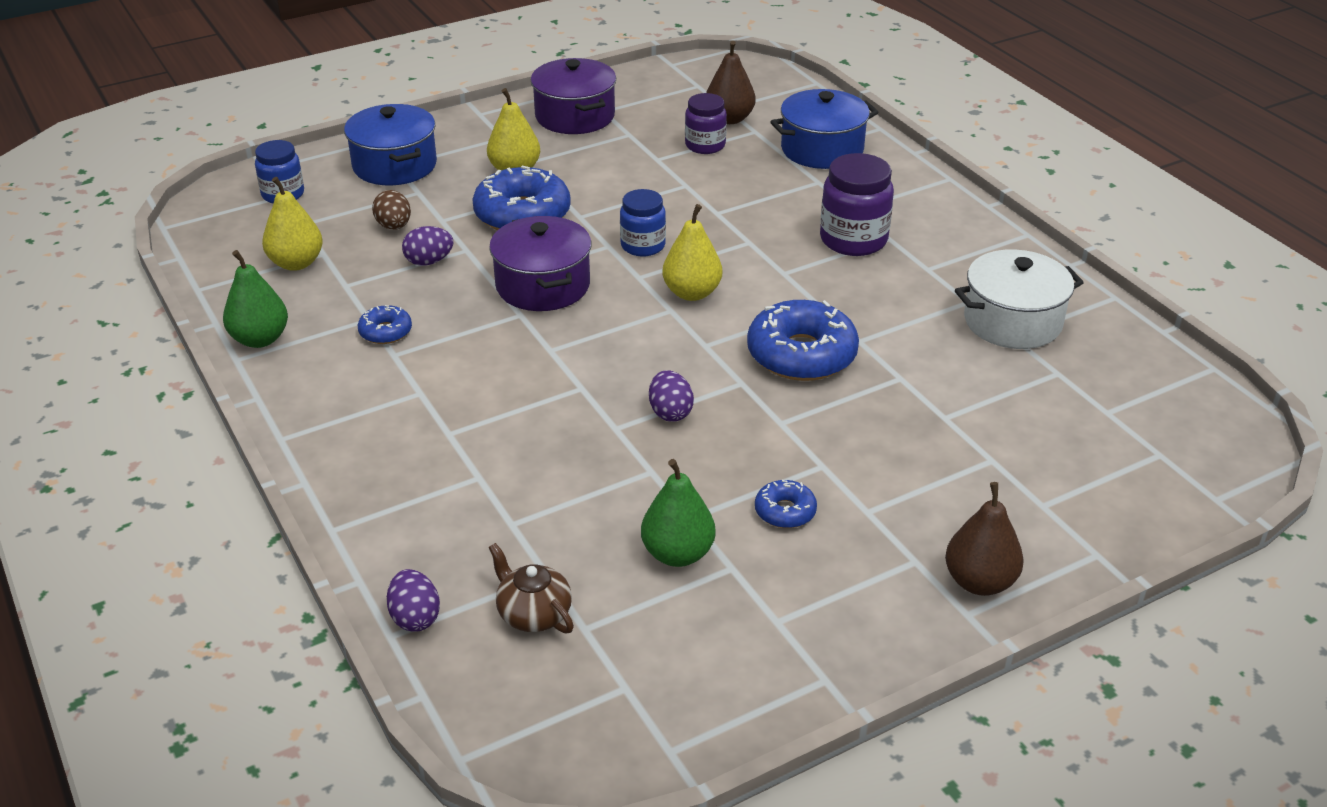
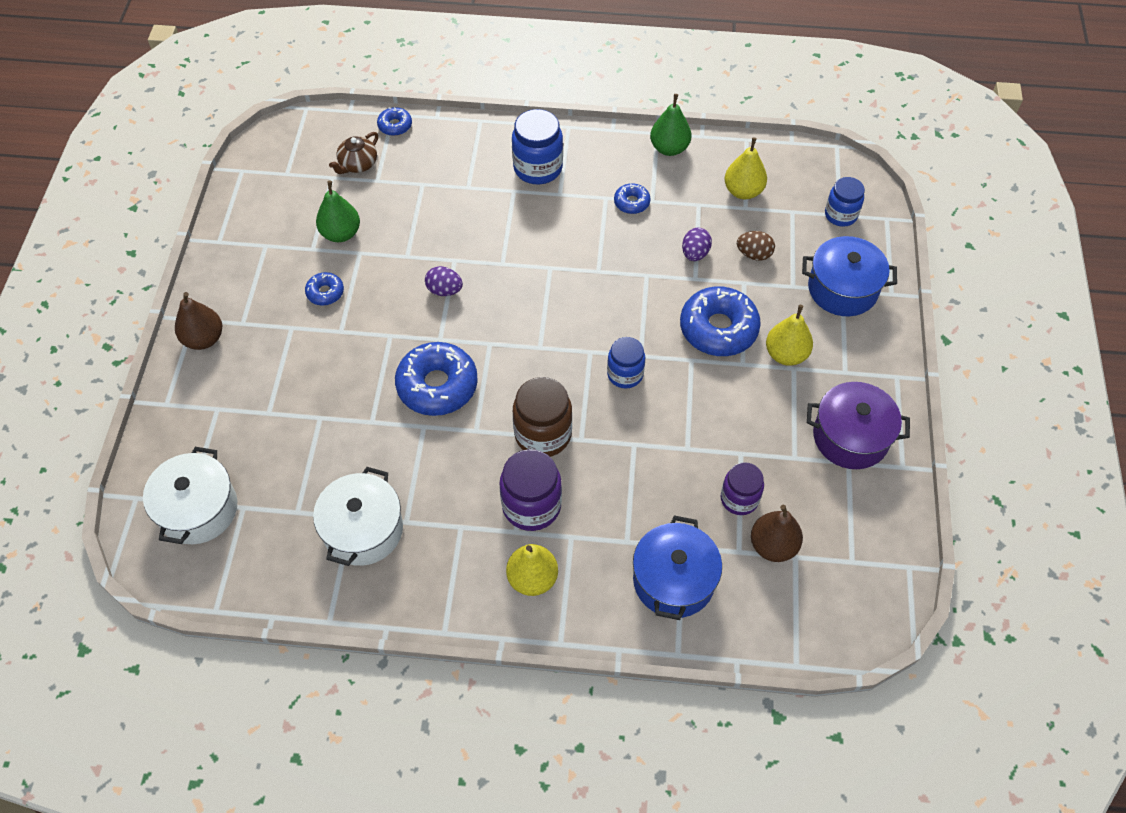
camera: 125 degrees right, 20 degrees up
(387, 430) = (538, 168): none -> blue jar
(415, 617) = (395, 125): purple egg -> blue donut
(533, 613) = (357, 164): brown teapot -> brown teapot turned 135 degrees clockwise
(543, 285) = (620, 297): purple pot -> none
(692, 293) = (548, 369): yellow pear -> yellow pear (532, 578)
(772, 264) = (543, 434): none -> brown jar
(1156, 442) = (198, 509): none -> white pot

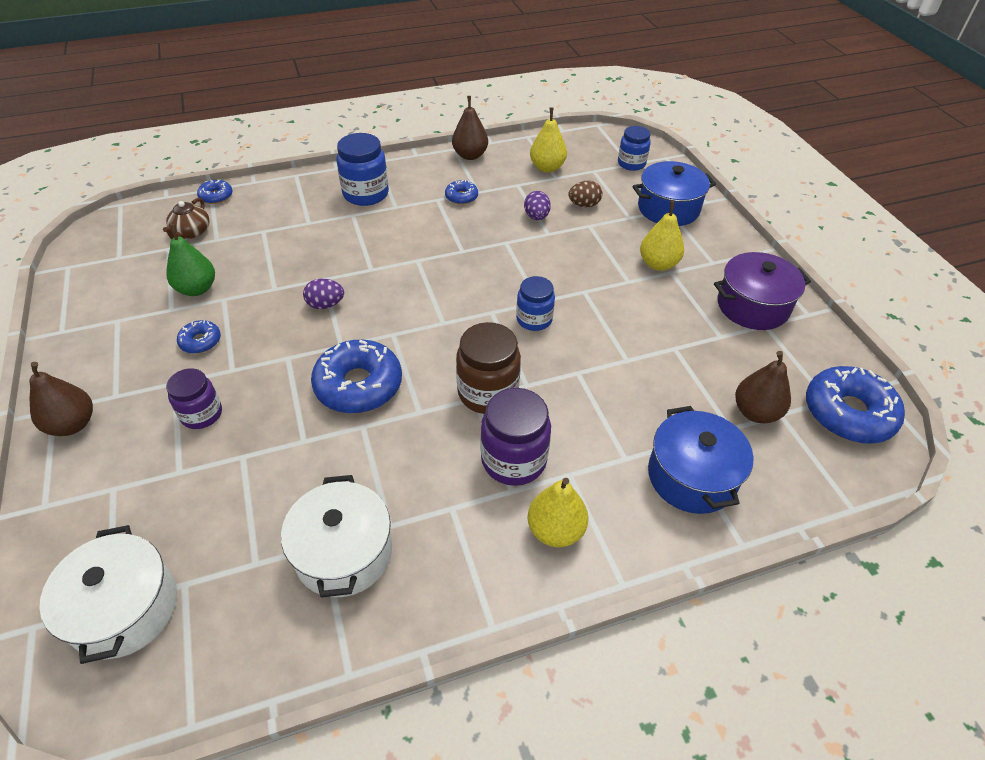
camera: 25 degrees left, 10 degrees down
(669, 148) = (470, 155): green pear -> brown pear
(718, 329) = (591, 262): blue donut -> blue donut (848, 413)
(739, 499) = (699, 384): purple jar -> purple jar (202, 414)

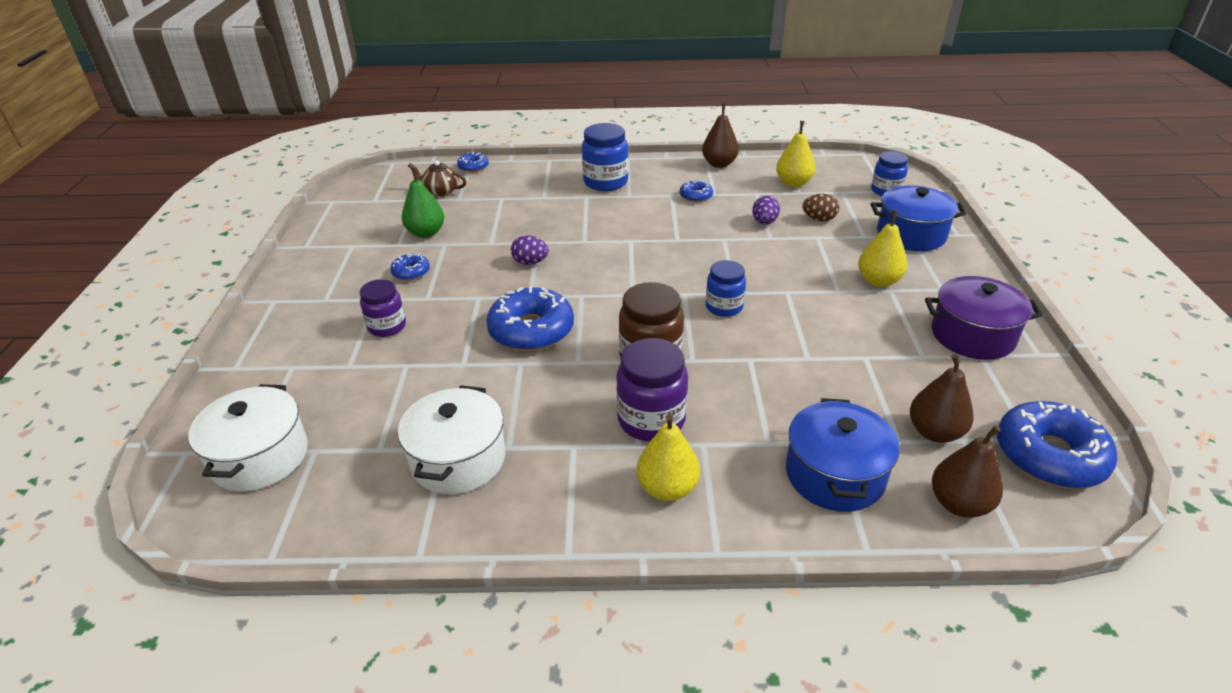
camera: 20 degrees right, 10 degrees down
(72, 424) = (283, 314): brown pear -> brown pear (959, 504)
(191, 232) = (440, 191): brown teapot -> brown teapot turned 75 degrees clockwise

